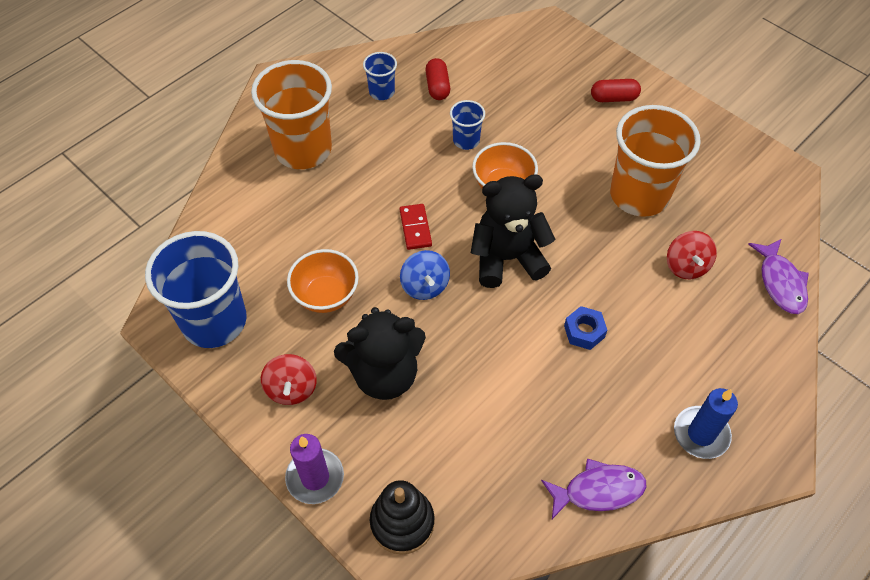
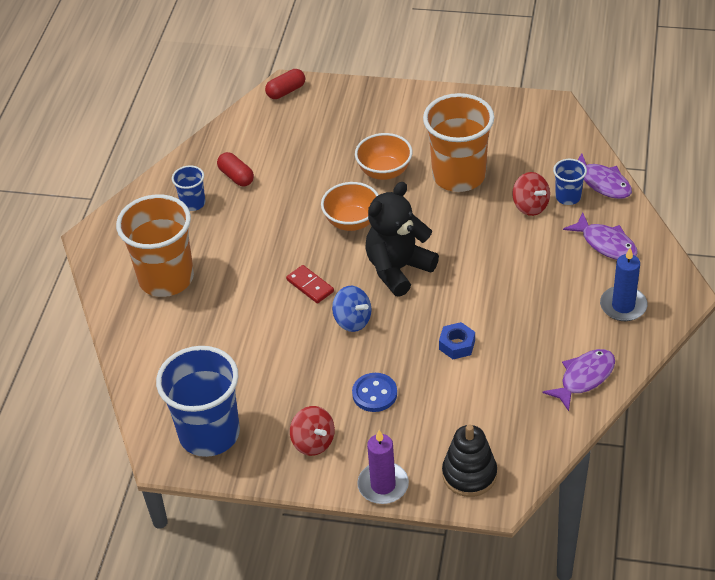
camera: 30 degrees left, 10 degrees down
(326, 295) = (282, 368): orange bowl -> orange bowl (384, 172)
(384, 374) = (374, 394): black teddy bear -> blue button
(466, 140) = (295, 204): blue cup -> blue cup (568, 197)
(584, 331) = (494, 287): blue nut -> blue nut (457, 345)
(614, 98) = (384, 116): red capsule -> red capsule (286, 91)
(734, 352) = (606, 244): none -> purple fish

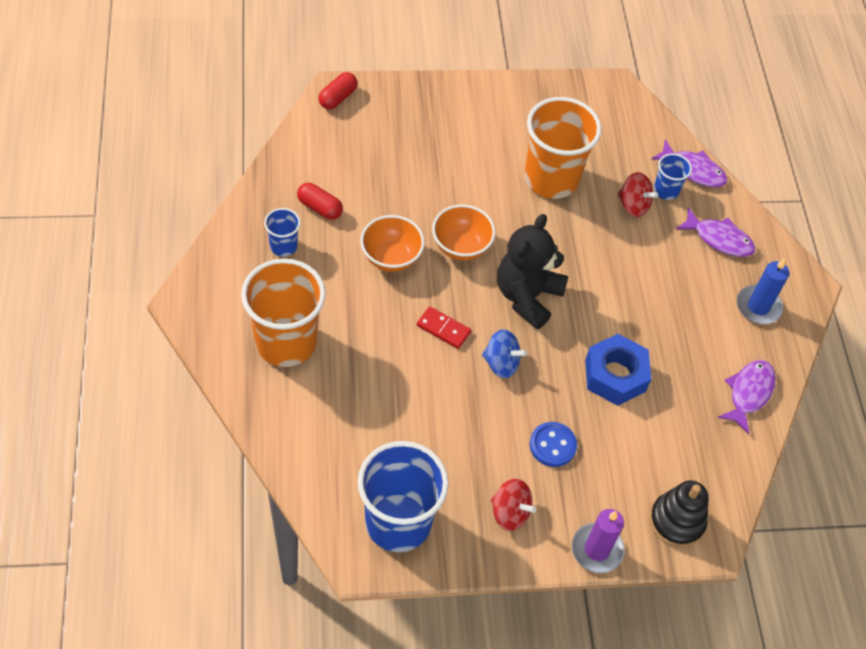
camera: 25 degrees left, 10 degrees up
(384, 172) = (474, 183): orange bowl -> orange bowl (391, 257)
(457, 345) = (615, 375): blue nut -> blue nut, size x1.75

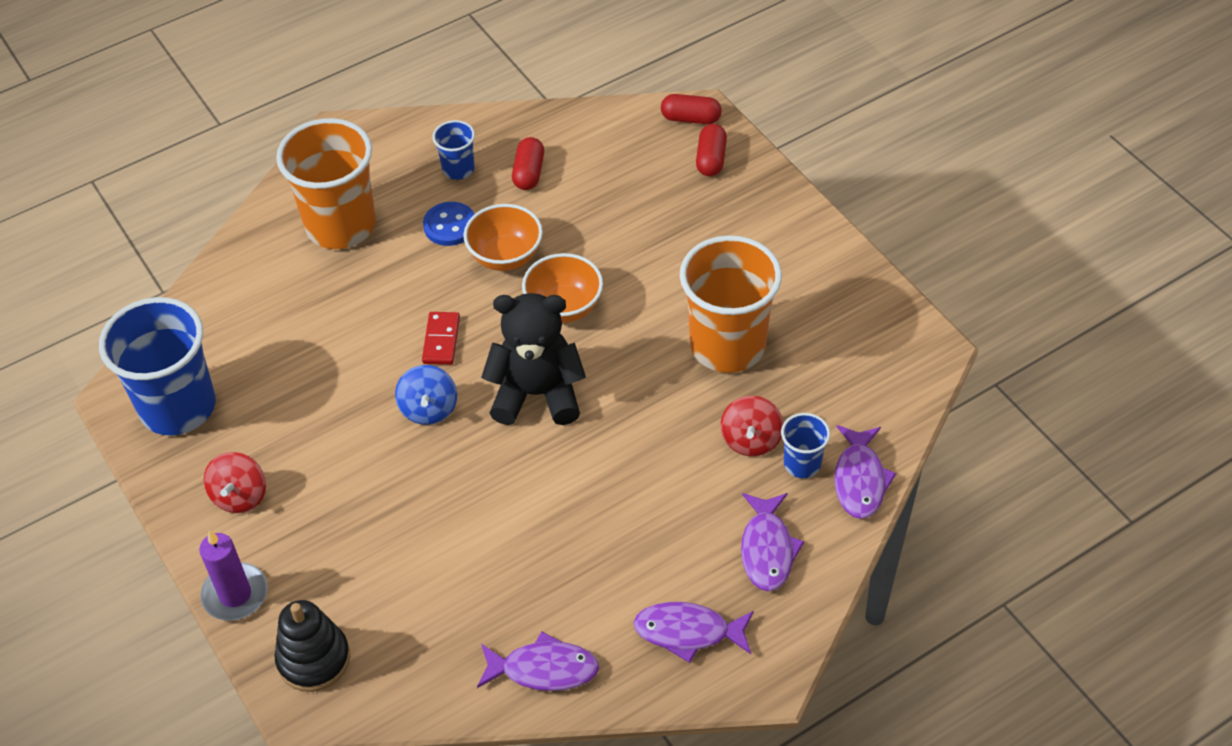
camera: 70 degrees right, 5 degrees down
(384, 106) = (711, 159): none -> red capsule
(552, 445) = (348, 499): blue button -> blue button (450, 226)
(615, 375) = (480, 521): blue nut -> none
(758, 306) = (688, 632): blue candle -> purple fish

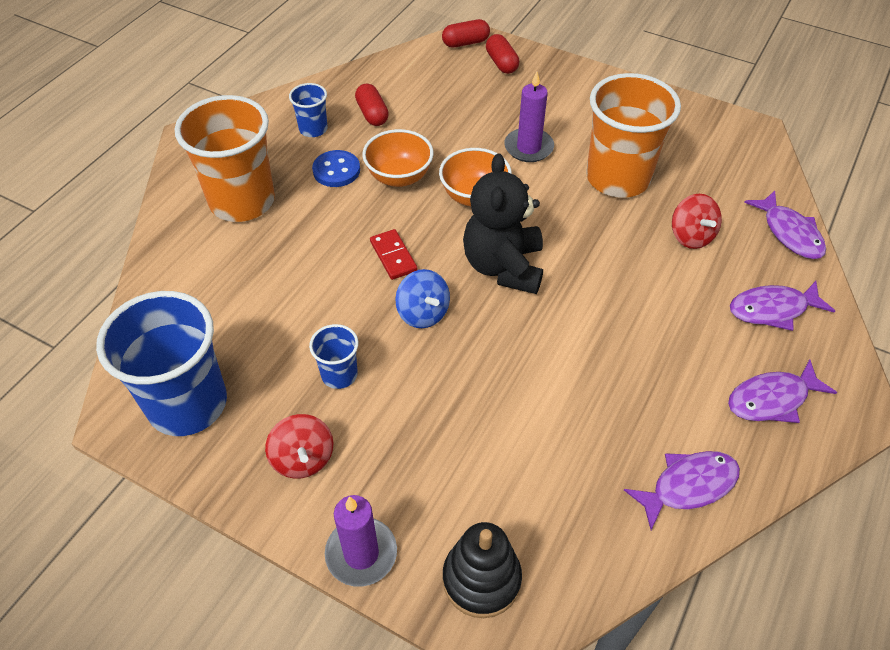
camera: 30 degrees left, 0 degrees up
(537, 394) = (503, 266): black teddy bear -> black teddy bear turned 60 degrees counterclockwise
(661, 274) = (528, 147): none -> purple candle
(767, 550) = (772, 309): purple fish -> purple fish turned 105 degrees clockwise
(802, 464) = (741, 238): blue cup -> blue cup (339, 374)

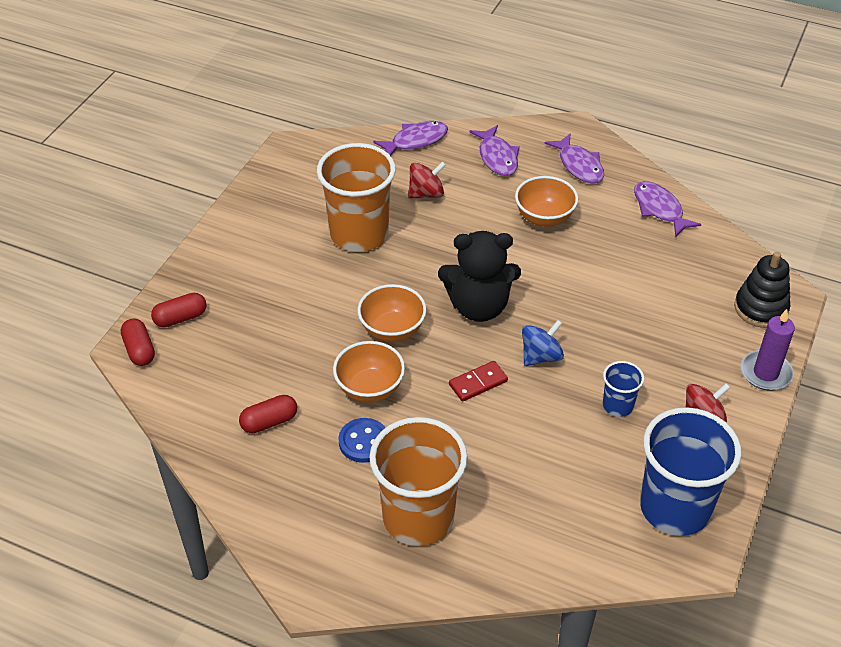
camera: 95 degrees left, 5 degrees down
(313, 129) = (296, 472): blue cup -> none
(528, 147) = (320, 293): purple candle -> none
(657, 345) = (544, 218): none -> orange bowl

